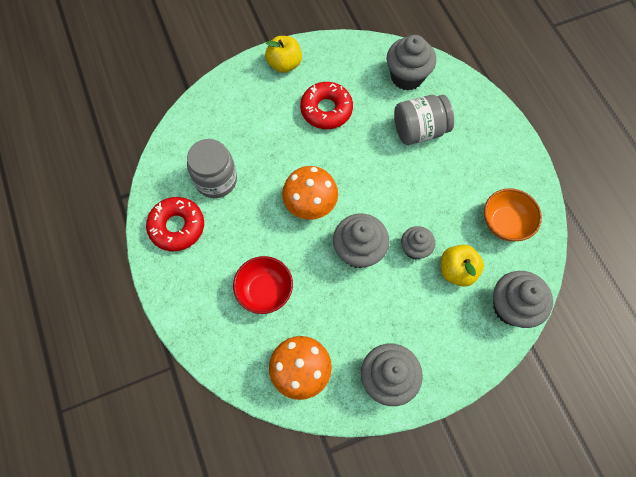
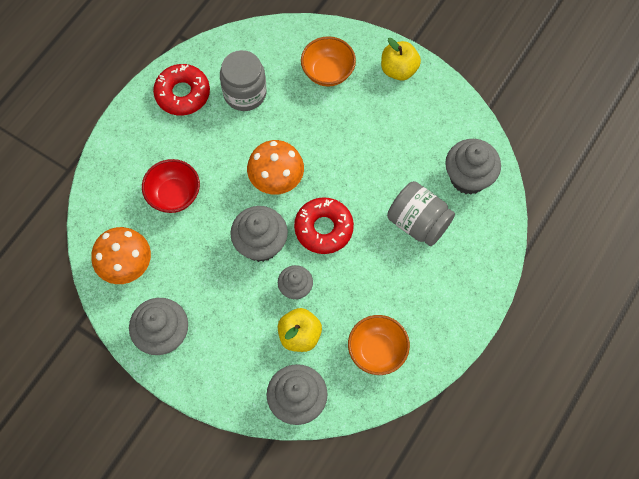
camera: 55 degrees right, 0 degrees up
(247, 111) = (328, 72): none -> orange bowl
(326, 110) = (378, 133): red donut -> red donut (323, 228)

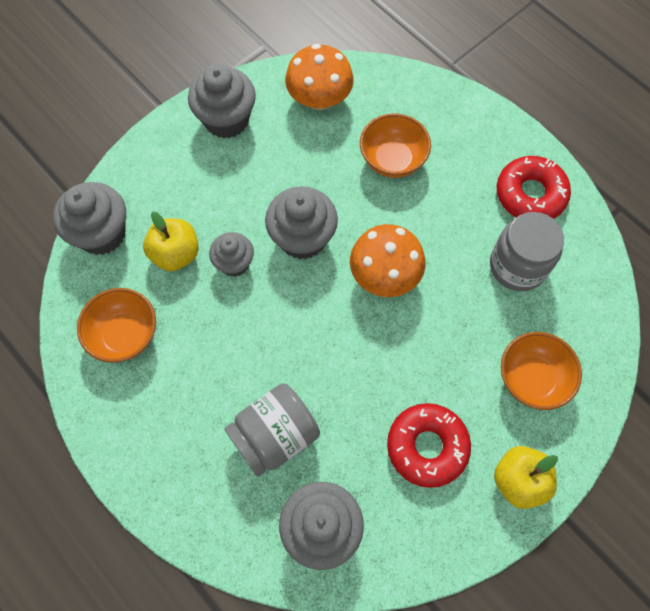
camera: 105 degrees right, 0 degrees up
(174, 195) = (392, 160): red bowl -> orange bowl
(323, 228) = (301, 314): red donut -> red donut (427, 446)

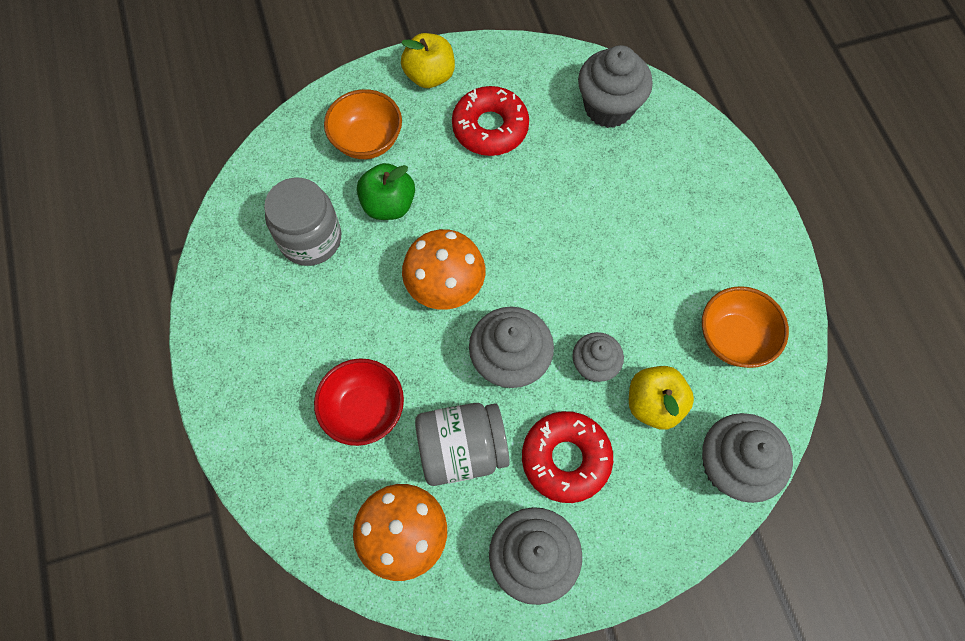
camera: 155 degrees left, 0 degrees up
(274, 435) = (619, 188): grey jar -> grey jar (462, 449)
(392, 160) = (364, 410): orange bowl -> red bowl
(473, 324) = (388, 204): none -> green apple
(530, 194) = (246, 303): red donut -> red donut (565, 459)

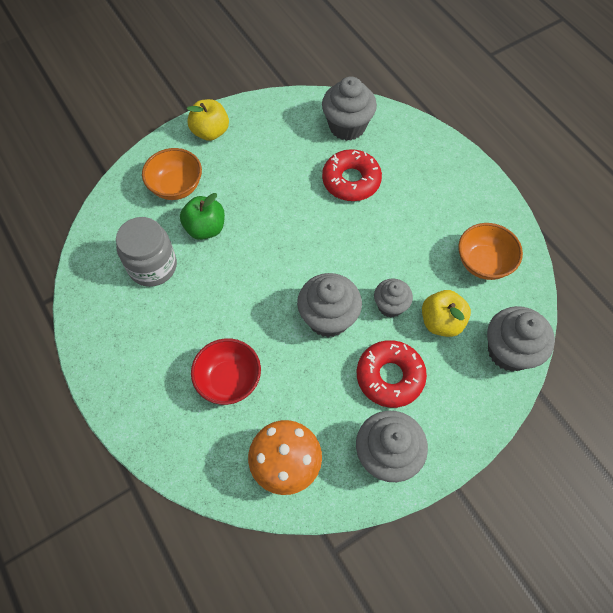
camera: 15 degrees left, 5 degrees down
(445, 285) = (264, 276): orange mushroom -> none
(462, 449) = (311, 390): grey jar -> none
(490, 128) = (265, 158): red donut -> red donut (351, 181)

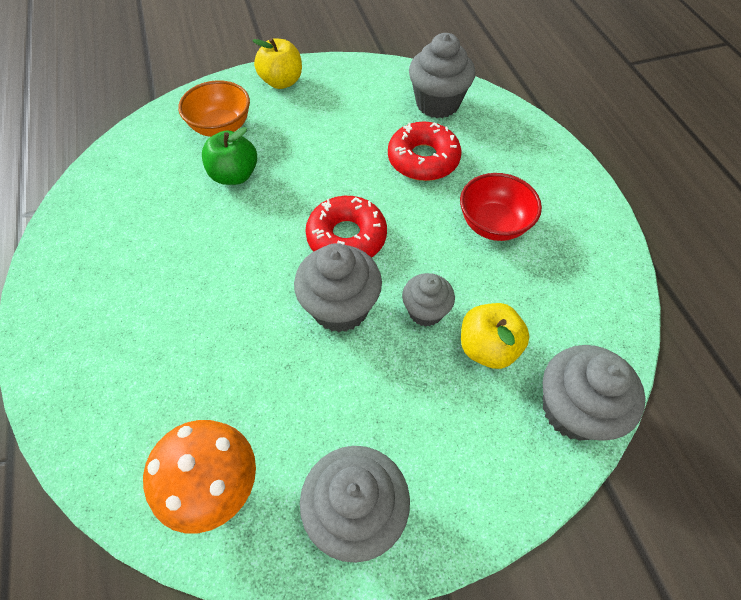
camera: 15 degrees right, 5 degrees down
(152, 266) = (157, 202): grey jar -> none
(229, 380) = (187, 353): red bowl -> red bowl (493, 224)
(390, 376) = (396, 402): red donut -> red donut (346, 237)
(483, 263) = (564, 286): orange bowl -> none

